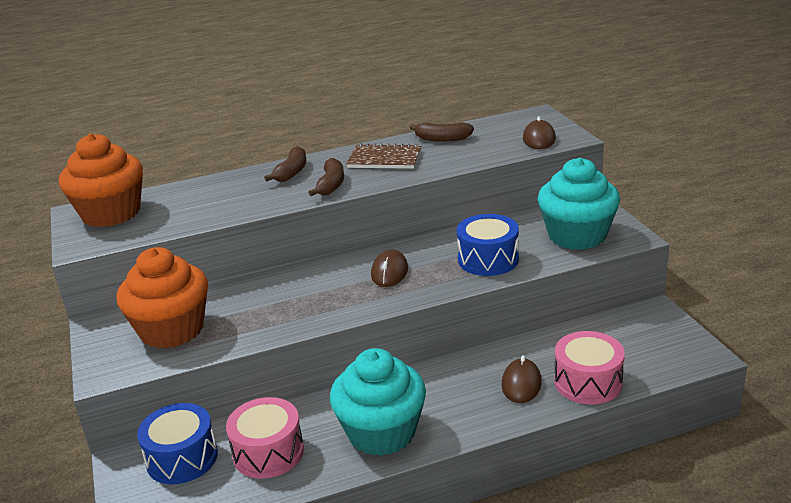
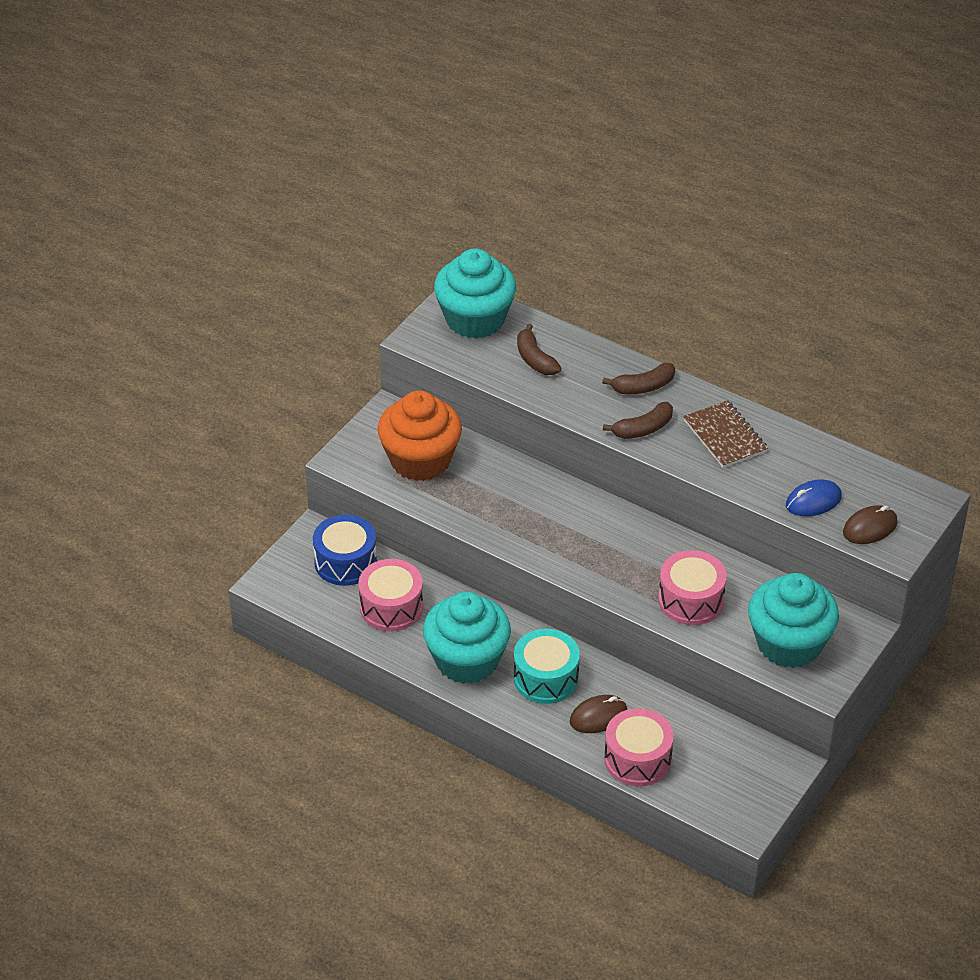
camera: 50 degrees right, 15 degrees up
(111, 213) = (475, 319): orange cupcake -> turquoise cupcake
(389, 272) = (612, 544): brown mouse -> none
(442, 139) = (805, 454): brown banana -> brown banana (535, 359)
(450, 395) = (546, 678): none -> turquoise drum
(488, 259) = (691, 600): blue drum -> pink drum
(489, 149) = (813, 501): none -> blue mouse

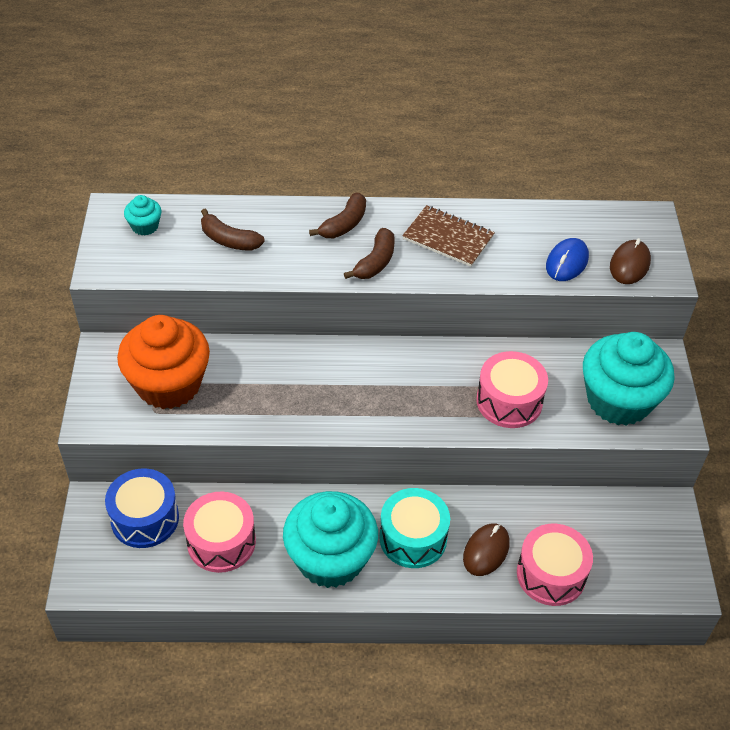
camera: 35 degrees left, 5 degrees up
(475, 319) = (145, 226): turquoise cupcake -> turquoise cupcake, size x0.43

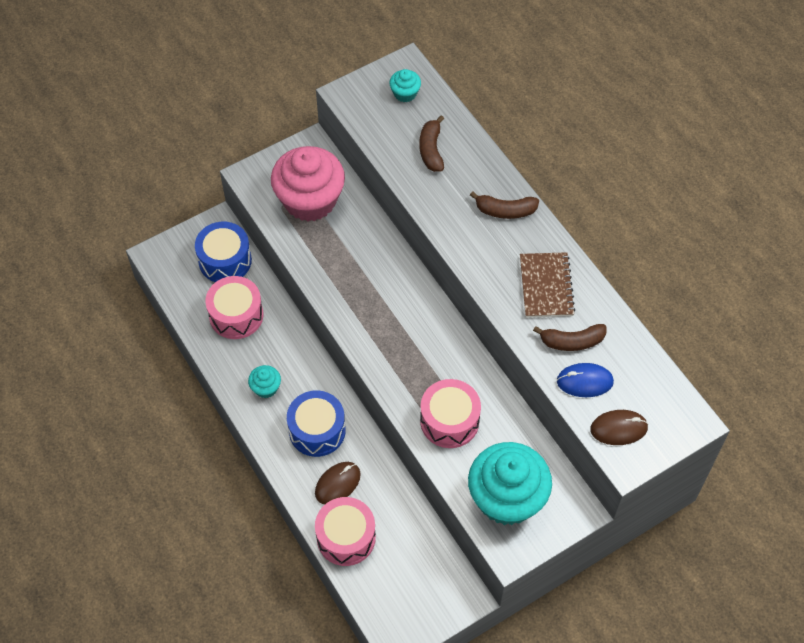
camera: 60 degrees right, 10 degrees up
(169, 384) = (310, 200): orange cupcake -> pink cupcake
(330, 559) = (266, 388): turquoise cupcake -> turquoise cupcake, size x0.43
(375, 262) = (481, 252): brown banana -> brown banana (572, 341)
(413, 538) = (317, 430): turquoise drum -> blue drum
(486, 551) = (337, 484): brown mouse -> brown mouse turned 45 degrees counterclockwise

